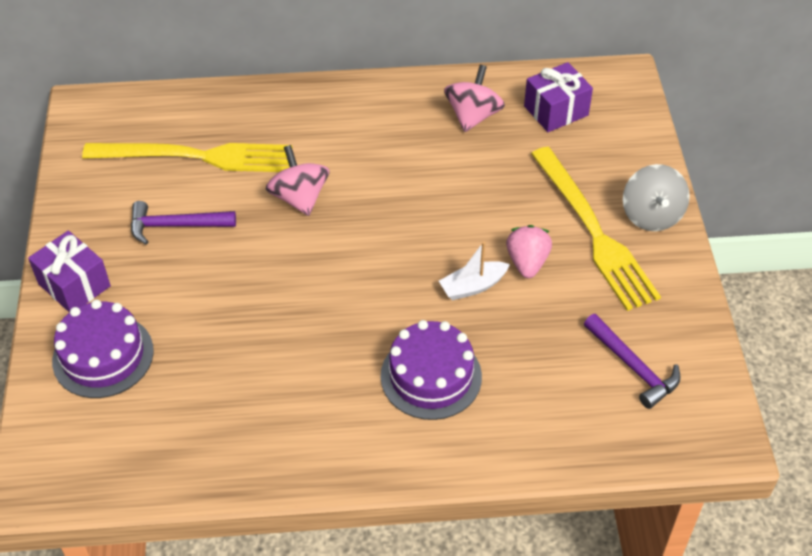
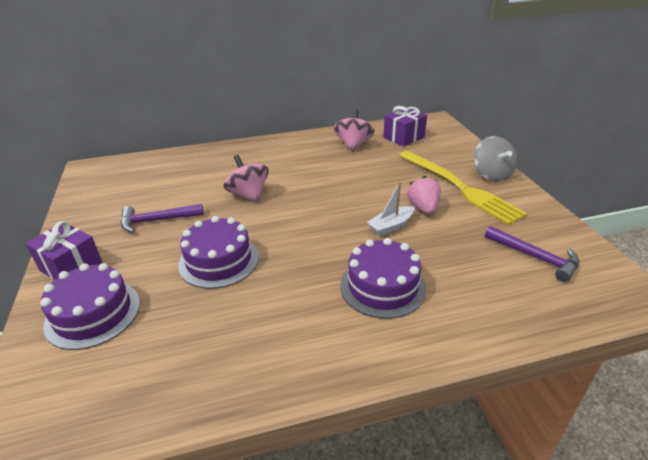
camera: 10 degrees left, 15 degrees down
(196, 157) = (171, 183): yellow fork -> none
(247, 305) = (219, 261): none -> purple cake

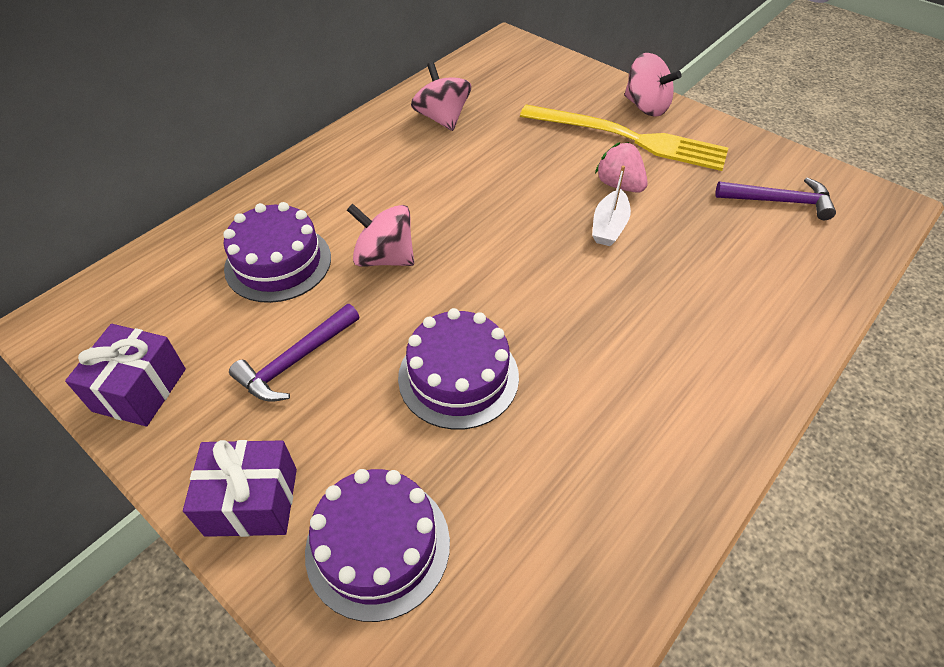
camera: 35 degrees left, 15 degrees up
(382, 286) = (677, 311): purple cake -> purple cake (278, 263)
(403, 137) = (494, 83): purple gift -> purple gift (140, 390)
(491, 175) = (646, 107): grey spinning top -> pink spinning top

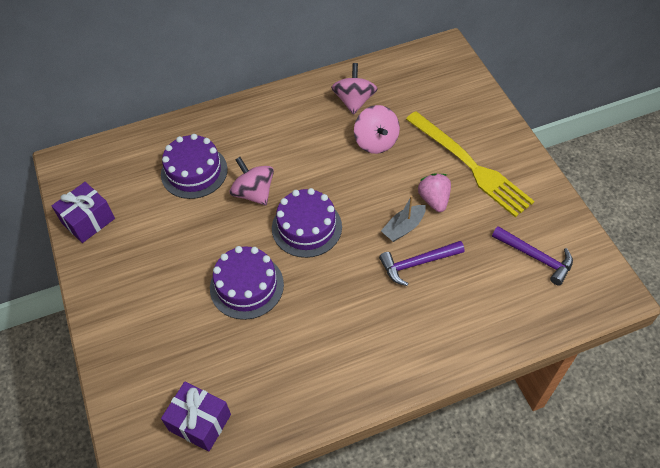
camera: 30 degrees right, 5 degrees up
(252, 501) = (109, 305): purple gift -> purple gift (200, 422)
(296, 360) = (170, 238): purple hammer -> purple hammer (417, 263)
(378, 546) = (152, 356): purple cake -> purple cake (306, 227)
(609, 226) = (403, 228): white boat -> grey boat
(646, 107) = (504, 143): pink spinning top -> pink spinning top (376, 142)

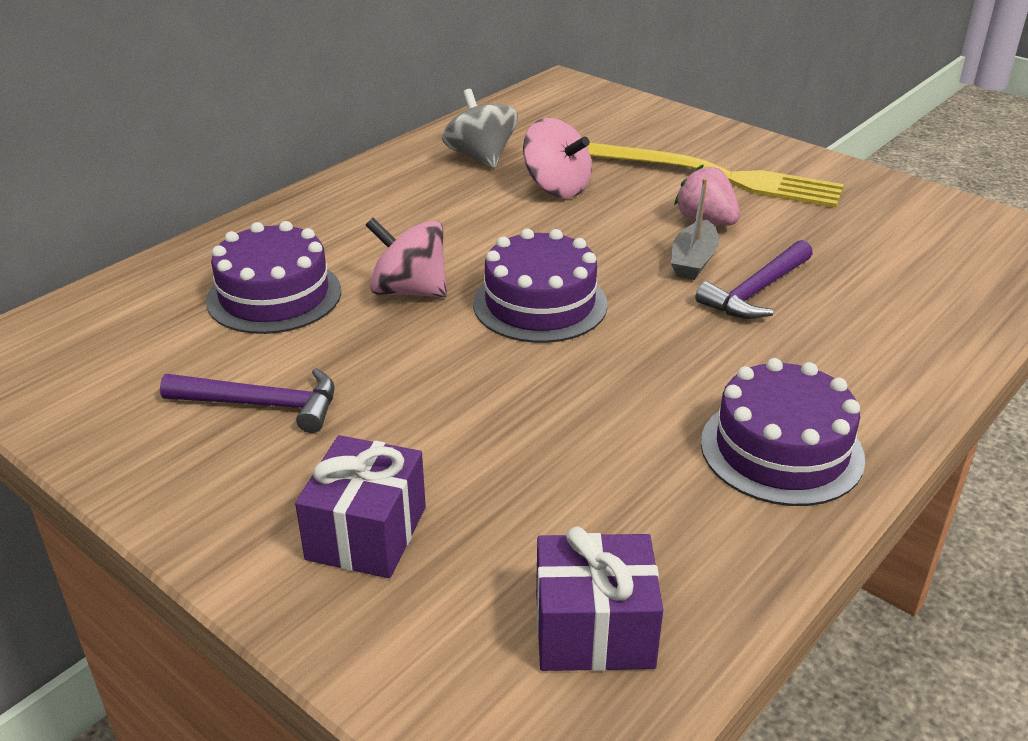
camera: 30 degrees left, 20 degrees down
(88, 221) = (100, 417): purple gift -> purple gift (366, 533)
(246, 286) = (503, 404): purple cake -> purple cake (781, 450)
(354, 101) = (481, 157): pink spinning top -> grey spinning top
(535, 257) = (908, 237): purple hammer -> purple hammer (262, 404)

